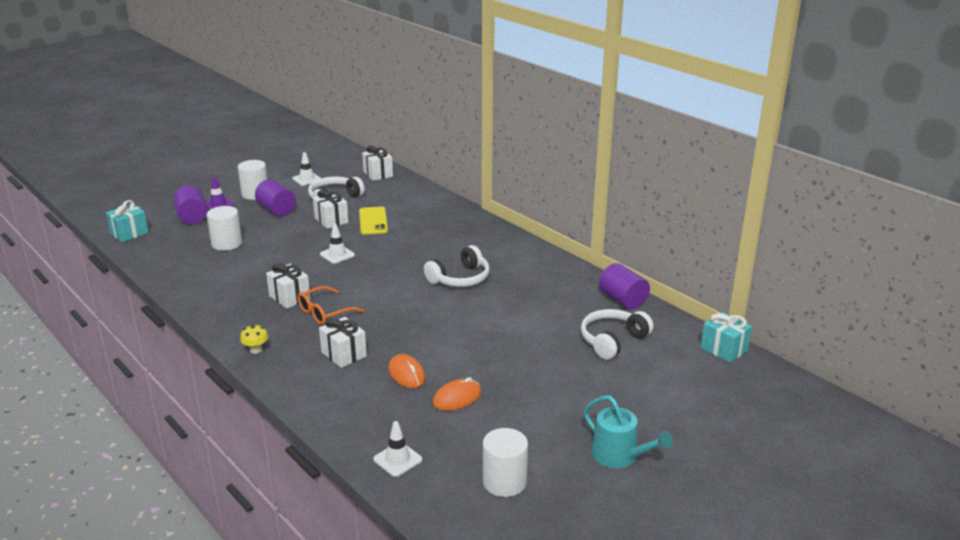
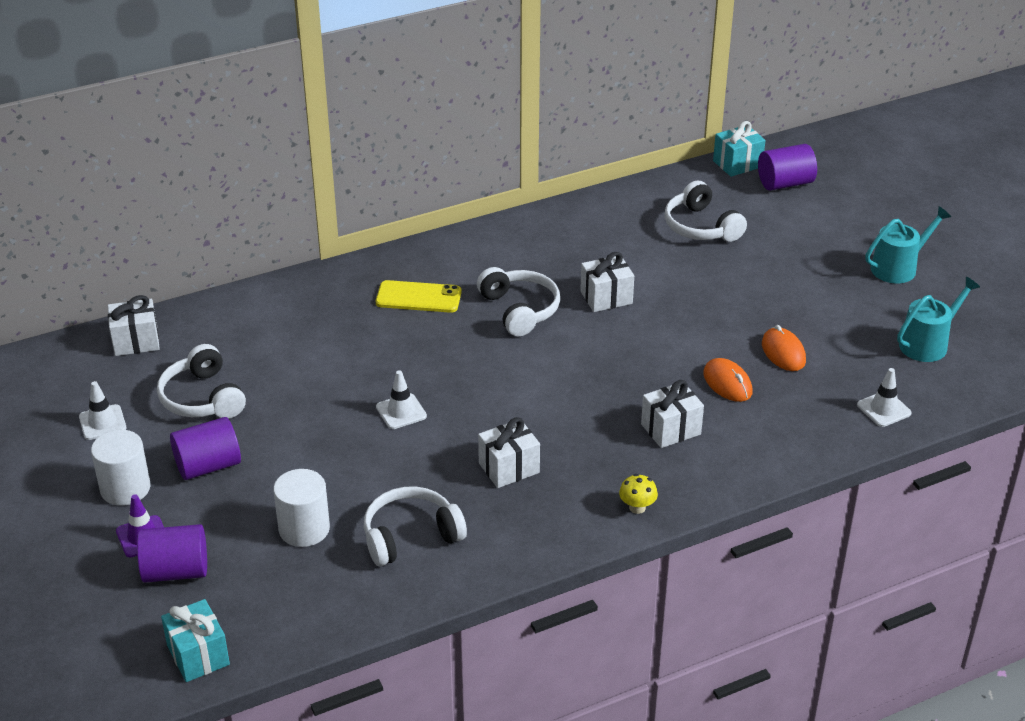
camera: 75 degrees left, 10 degrees up
(222, 275) = (410, 536): none -> white headphones
(325, 312) = (562, 437): orange glasses -> none
(331, 220) = (282, 408): white gift -> white gift (606, 297)
(373, 221) = (309, 365): yellow phone -> yellow phone (418, 297)
(406, 374) = (727, 383): orange mouse -> orange mouse turned 75 degrees clockwise
(504, 482) = (927, 344): white cylinder -> turquoise watering can
(623, 300) = (619, 201): purple cylinder -> purple cylinder (785, 183)

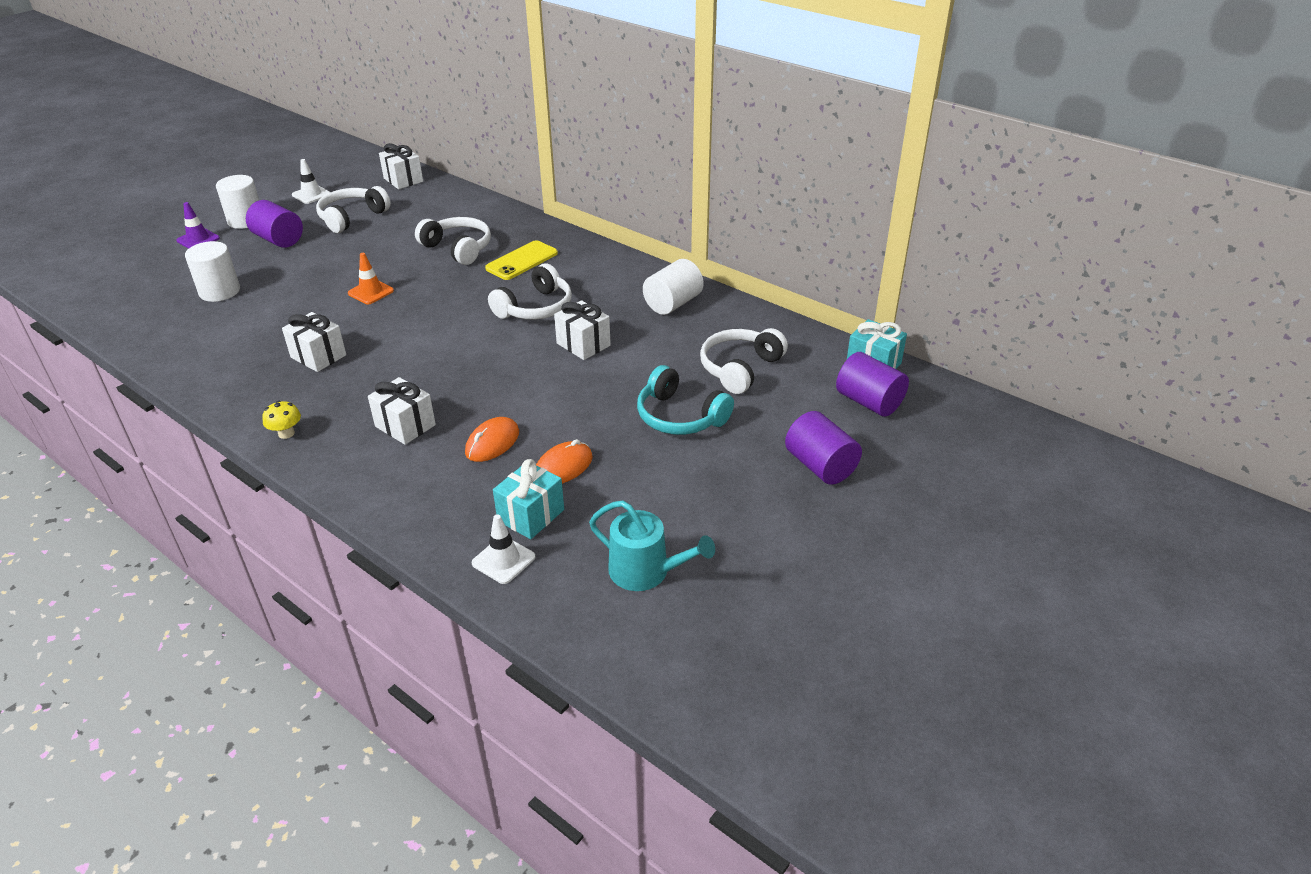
camera: 65 degrees right, 0 degrees up
(176, 571) = (165, 260): purple cylinder -> purple cylinder (820, 466)
(198, 655) = (81, 290): turquoise gift -> turquoise gift (531, 515)
(401, 411) = (371, 292): white traffic cone -> orange traffic cone
(410, 536) = (222, 335): white headphones -> white headphones (458, 248)
(418, 297) = (522, 261): yellow phone -> yellow phone turned 60 degrees clockwise
(573, 230) = (673, 303): none -> white cylinder
(750, 276) = (679, 417): none -> turquoise headphones
(898, 267) = (779, 518): turquoise watering can -> none

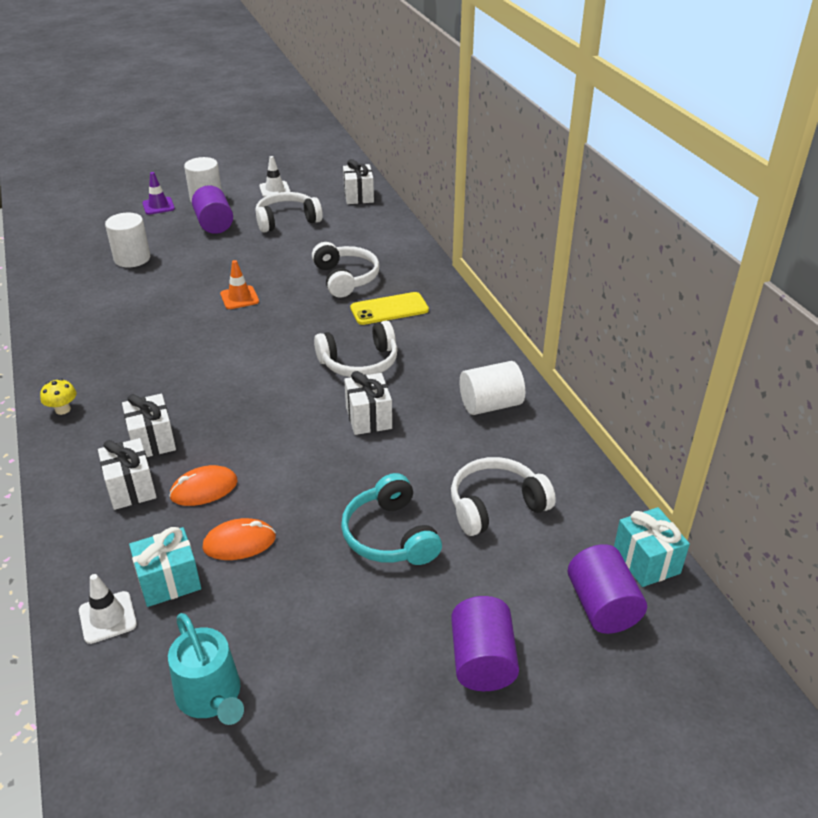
camera: 30 degrees right, 0 degrees up
(318, 356) = (148, 345): white gift -> white gift (131, 488)

